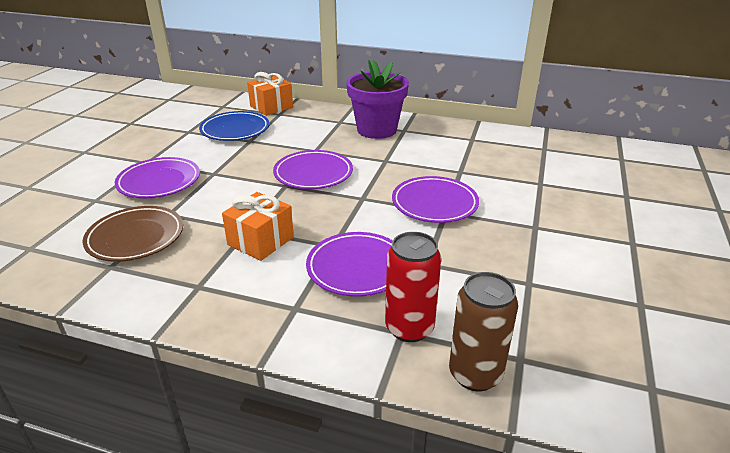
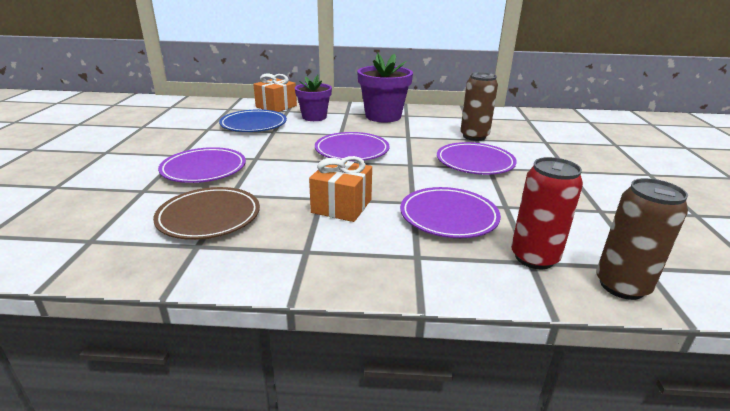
camera: 15 degrees left, 5 degrees down
(302, 125) = (314, 117): none -> purple flower pot
(460, 167) = (474, 136): none -> brown can

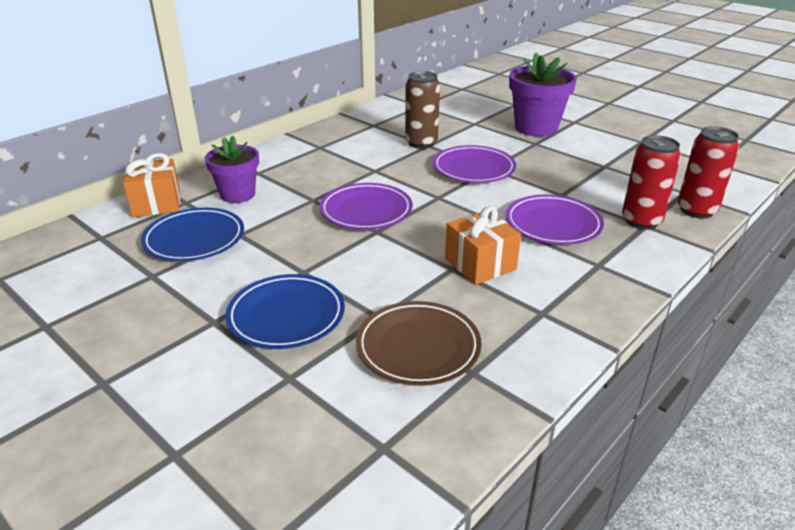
camera: 50 degrees left, 5 degrees up
(204, 169) = (286, 316): purple plate -> blue plate
(383, 116) = (303, 159): purple flower pot -> purple flower pot (536, 128)
(621, 286) = (696, 210): brown can -> red can

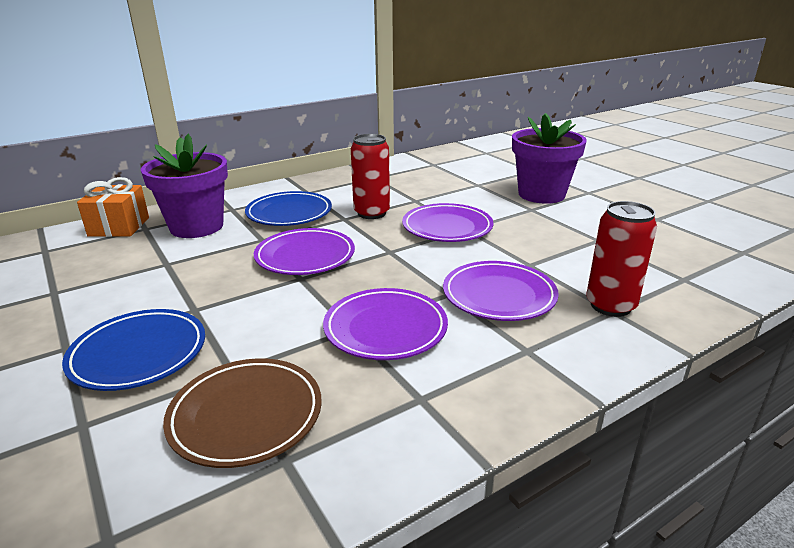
camera: 15 degrees right, 5 degrees down
(194, 239) = (122, 263): blue plate -> blue plate (289, 213)
(237, 194) = (196, 227): purple flower pot -> purple flower pot, size x1.50
(421, 143) = (409, 198): brown can -> none
(480, 264) = (385, 328): orange gift -> purple plate
(696, 210) = (689, 302): red can -> red can (371, 213)

